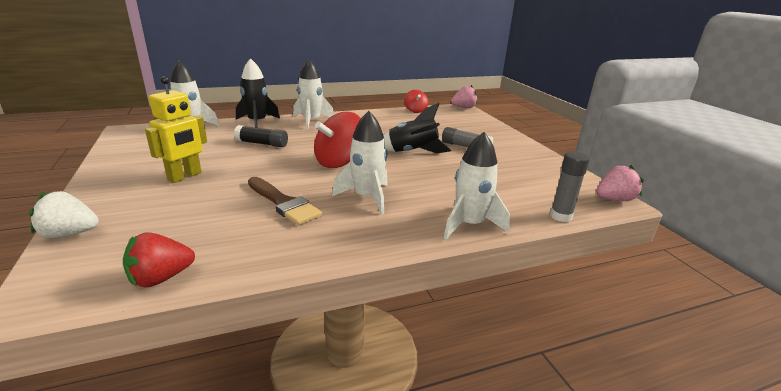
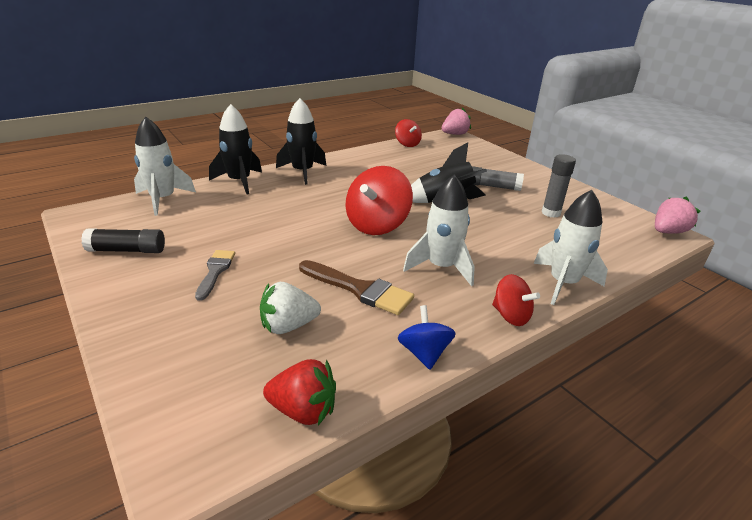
camera: 15 degrees left, 5 degrees up
(70, 234) = (141, 375): white strawberry -> white strawberry (288, 326)
(161, 278) = (303, 410): red strawberry -> red strawberry turned 120 degrees counterclockwise
(185, 176) = (215, 271): yellow robot -> grey brush
(262, 143) = (270, 211): black glue stick -> black glue stick (127, 250)
(295, 256) = (424, 353): none -> blue spinning top
(311, 121) = (302, 172): white rocket -> black rocket
(397, 241) = (511, 316): none -> red spinning top
(560, 216) = (636, 259): grey glue stick -> grey glue stick (551, 213)

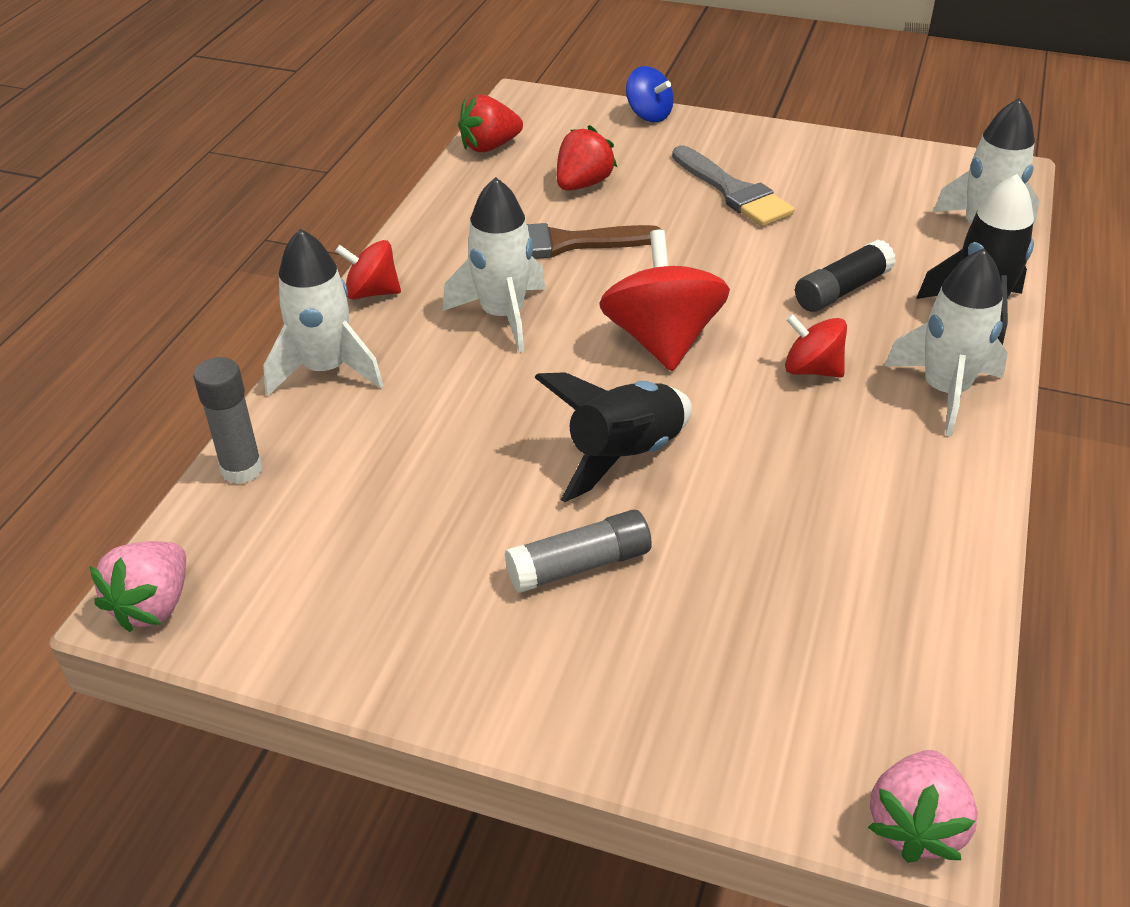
camera: 145 degrees right, 10 degrees up
(127, 250) = (857, 168): black glue stick -> black glue stick (842, 290)
(215, 271) = (733, 192): grey brush -> grey brush, size x1.53
(288, 326) = (582, 184): white strawberry -> red strawberry
(302, 172) = (945, 391): black rocket -> white rocket
(407, 144) = (942, 647): red spinning top -> red spinning top (812, 369)
(424, 353) = (434, 218): blue spinning top -> blue spinning top (648, 115)
(551, 213) = (410, 535): grey glue stick -> grey glue stick (242, 469)

